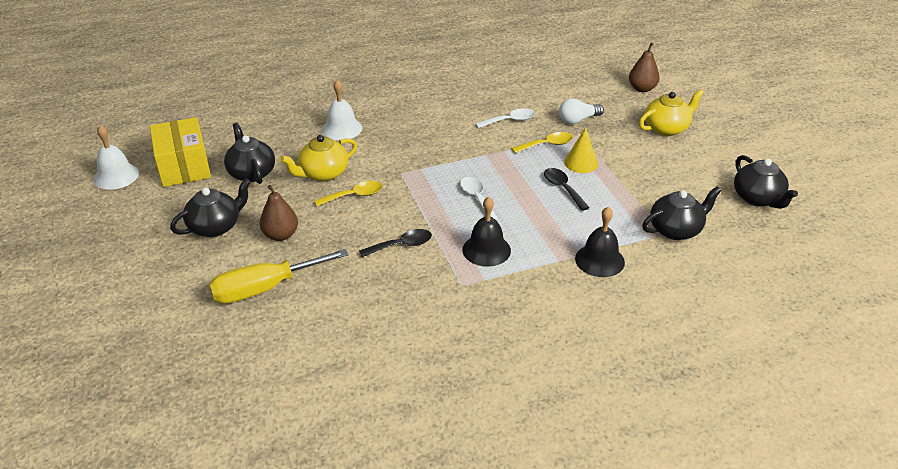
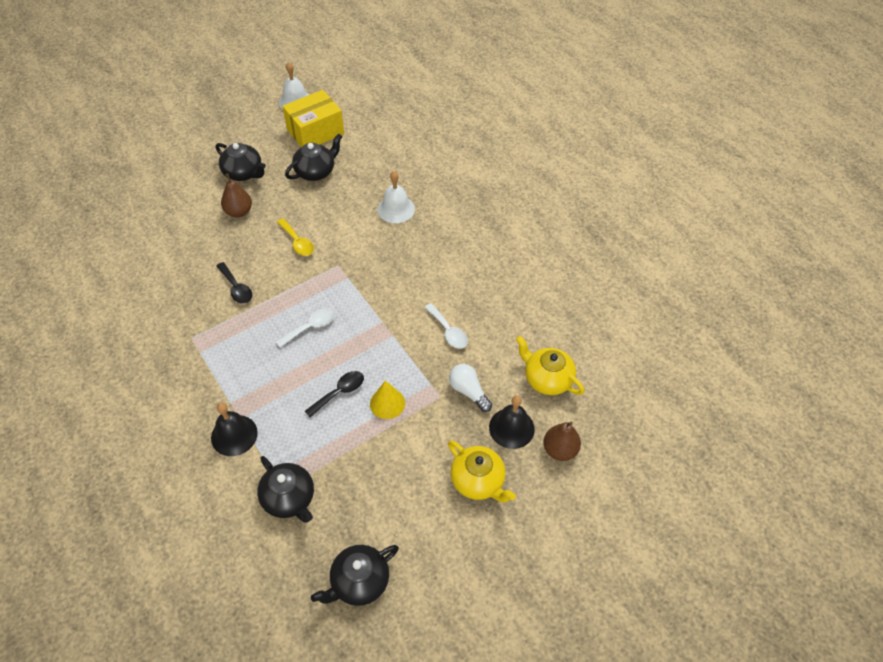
camera: 75 degrees right, 15 degrees up
(265, 288) = (177, 221): yellow screwdriver -> none
(323, 173) = (324, 214): yellow teapot -> yellow teapot (547, 379)
(486, 250) = (238, 347): black bell -> black bell (511, 428)
(547, 145) = (412, 369): yellow spoon -> none

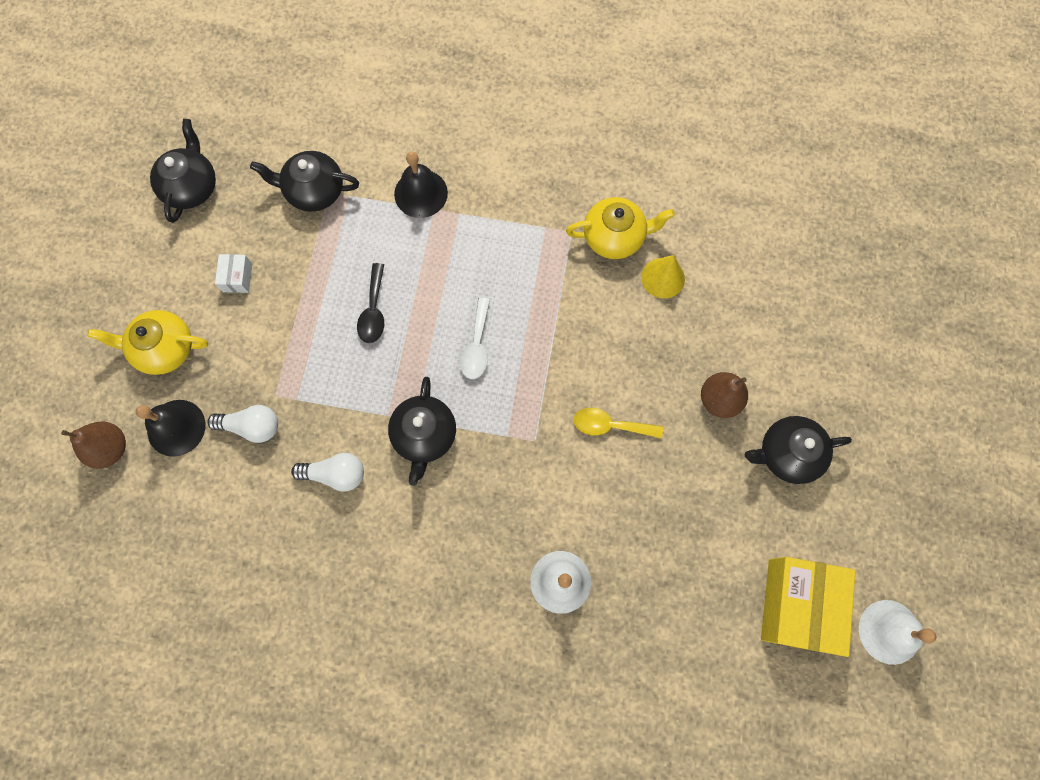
camera: 135 degrees right, 20 degrees up
(236, 288) = (599, 315): black spoon -> none
(316, 172) = (714, 541): black teapot -> black teapot (424, 435)
(387, 403) = (318, 342): yellow cone -> yellow cone (663, 278)
(393, 485) = (237, 277): none -> white box
(448, 331) = (335, 474): white spoon -> white light bulb
(547, 379) = (183, 516): yellow teapot -> yellow teapot (615, 237)

